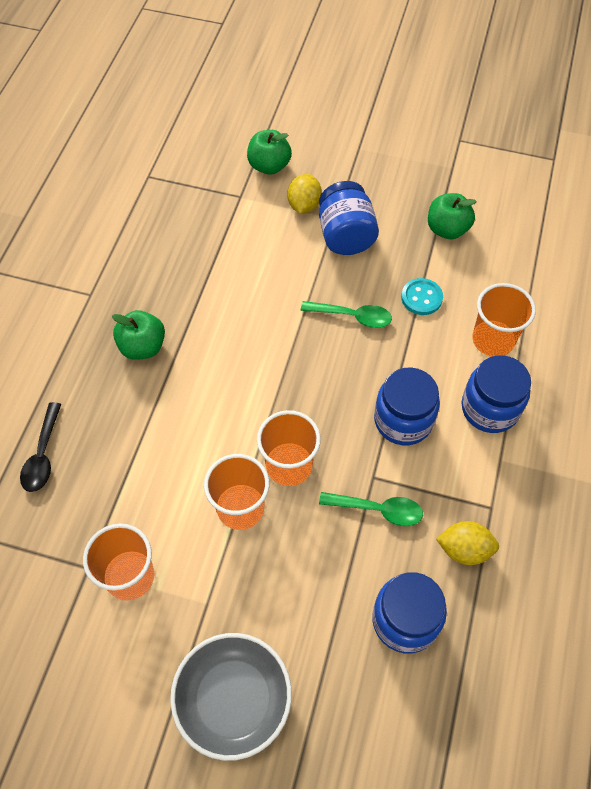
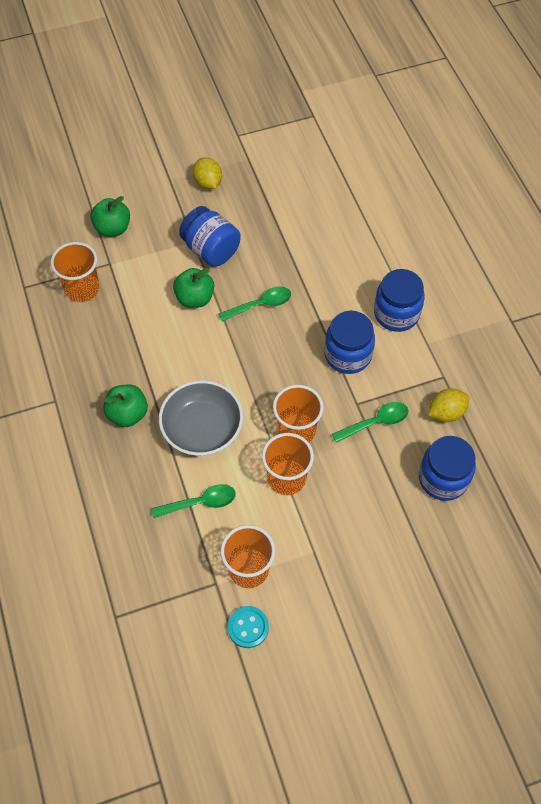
camera: 35 degrees left, 0 degrees up
(43, 455) = (118, 533): black spoon -> none
(139, 477) = (200, 502): none -> green spoon
(233, 700) = (377, 596): grey bowl -> grey bowl (202, 428)
(304, 205) = (163, 244): yellow lemon -> yellow lemon (208, 183)
(421, 298) = (297, 265): turquoise button -> turquoise button (248, 627)
(447, 229) = (278, 206): green apple -> green apple (195, 298)
(493, 340) = (365, 267): orange cup -> orange cup (82, 289)

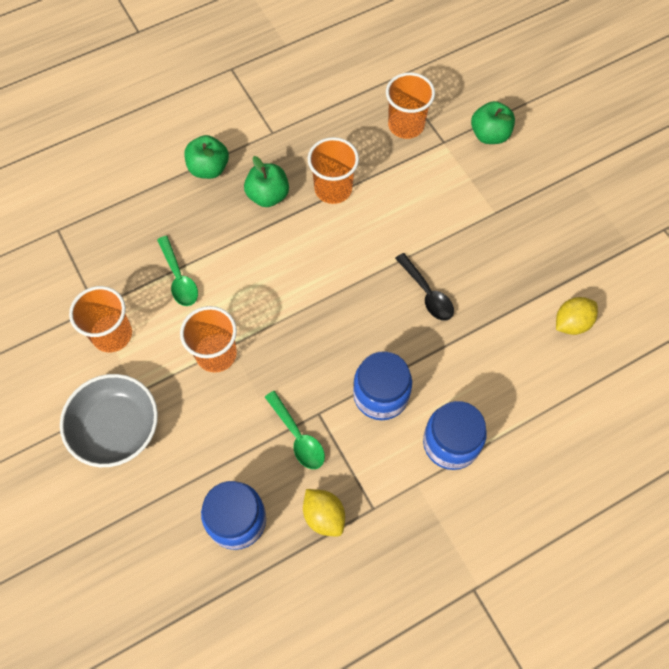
camera: 80 degrees right, 5 degrees up
(195, 298) = (419, 228): green apple -> green apple (209, 168)
(202, 428) = (262, 264): grey bowl -> grey bowl (116, 428)
(208, 183) = (581, 211): yellow lemon -> yellow lemon (571, 323)
(211, 250) = (488, 231): blue jar -> none
(248, 627) = (52, 344): turquoise button -> none
(260, 305) = (427, 293): green spoon -> black spoon
(296, 430) = (274, 355): orange cup -> orange cup (333, 189)

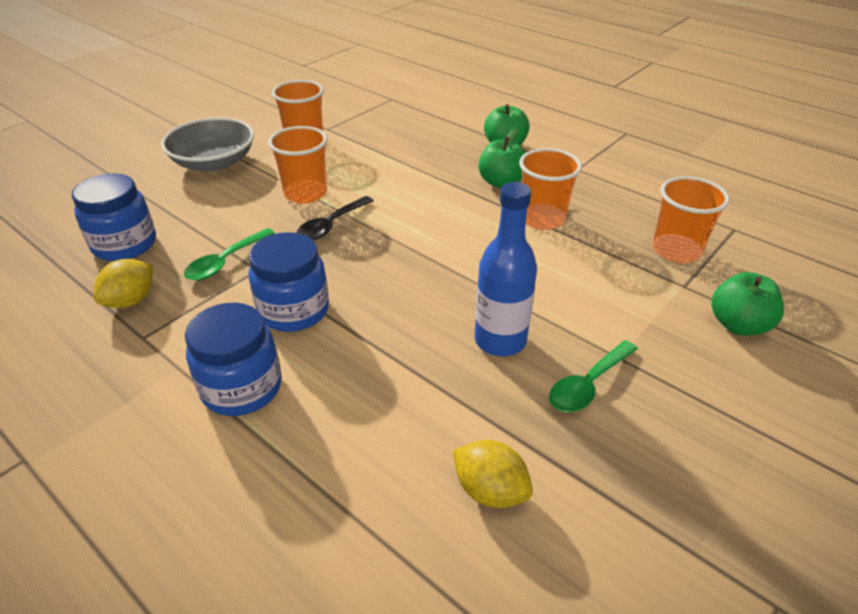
camera: 70 degrees right, 25 degrees down
(179, 278) = (377, 158): green spoon -> green spoon (588, 385)
(427, 293) = (452, 319): black spoon -> black spoon (331, 225)
(458, 272) = (500, 341): none -> blue bottle

